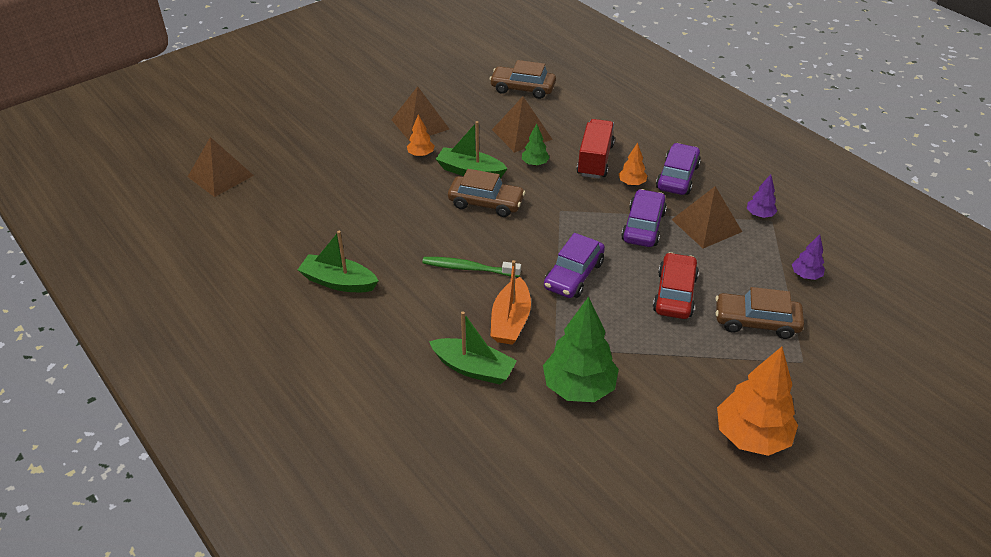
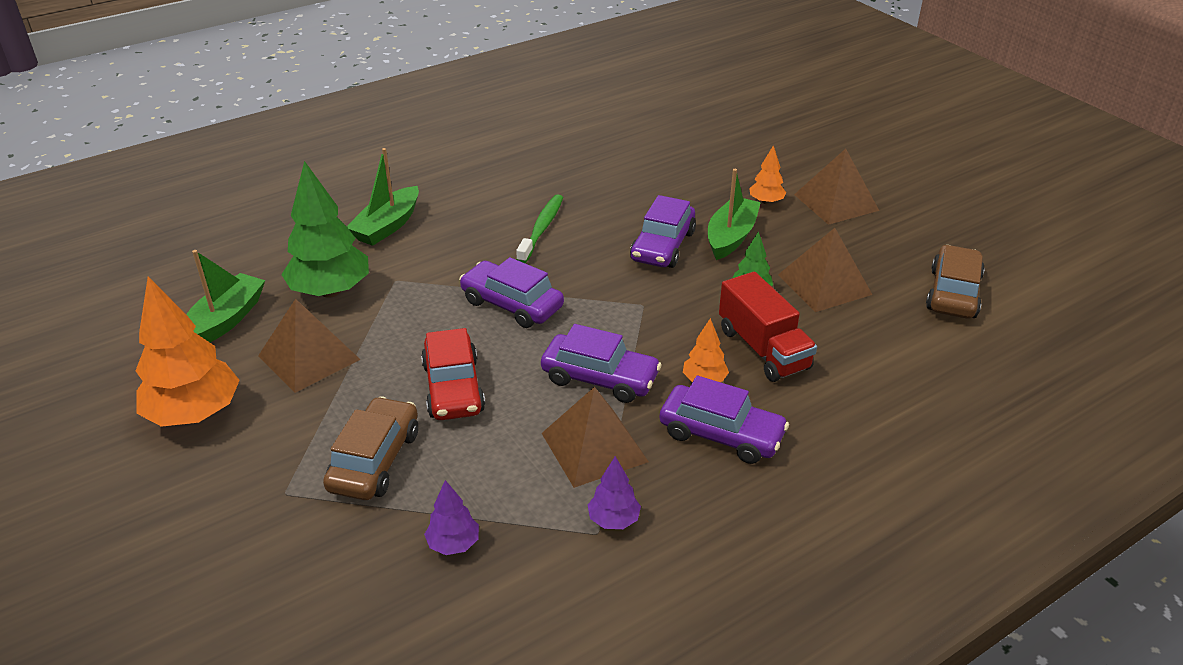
camera: 95 degrees right, 5 degrees down
(220, 176) = (718, 86): brown pyramid -> brown pyramid (309, 357)
(338, 282) = (538, 152): green boat -> green boat (225, 320)
(486, 203) = (663, 246): brown car -> purple car
(510, 321) = (448, 252): orange boat -> none
(595, 160) = (763, 349): red truck -> red truck turned 45 degrees clockwise
(674, 294) = (453, 388): red car -> red car turned 60 degrees clockwise

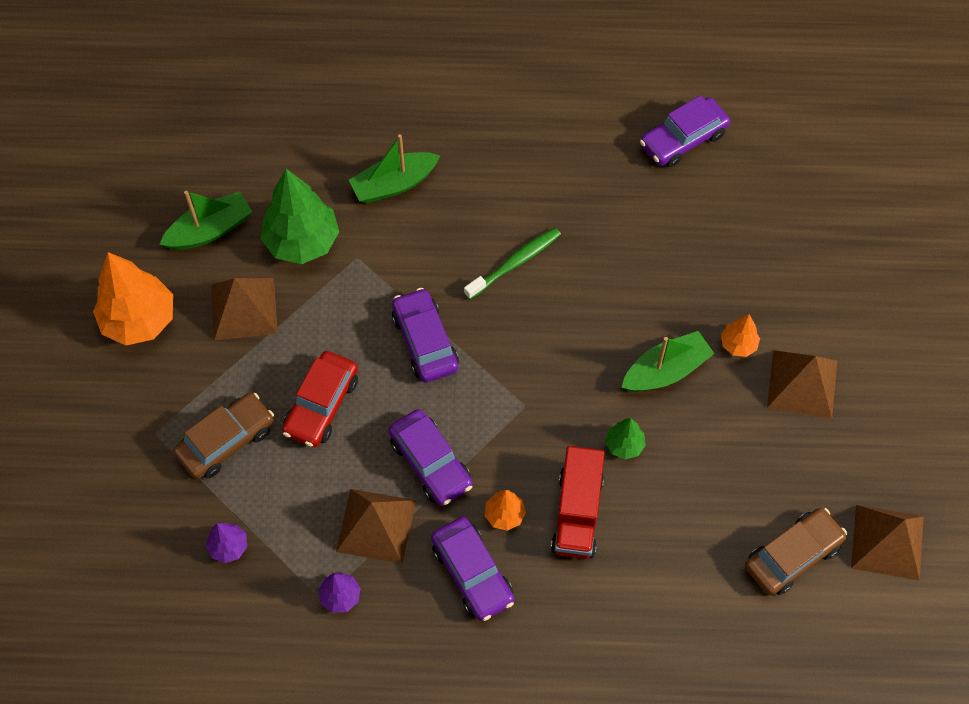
camera: 35 degrees right, 25 degrees up
(663, 246) = (598, 347): purple car -> purple car (683, 139)
(824, 284) = (692, 476): brown pyramid -> brown pyramid (887, 542)

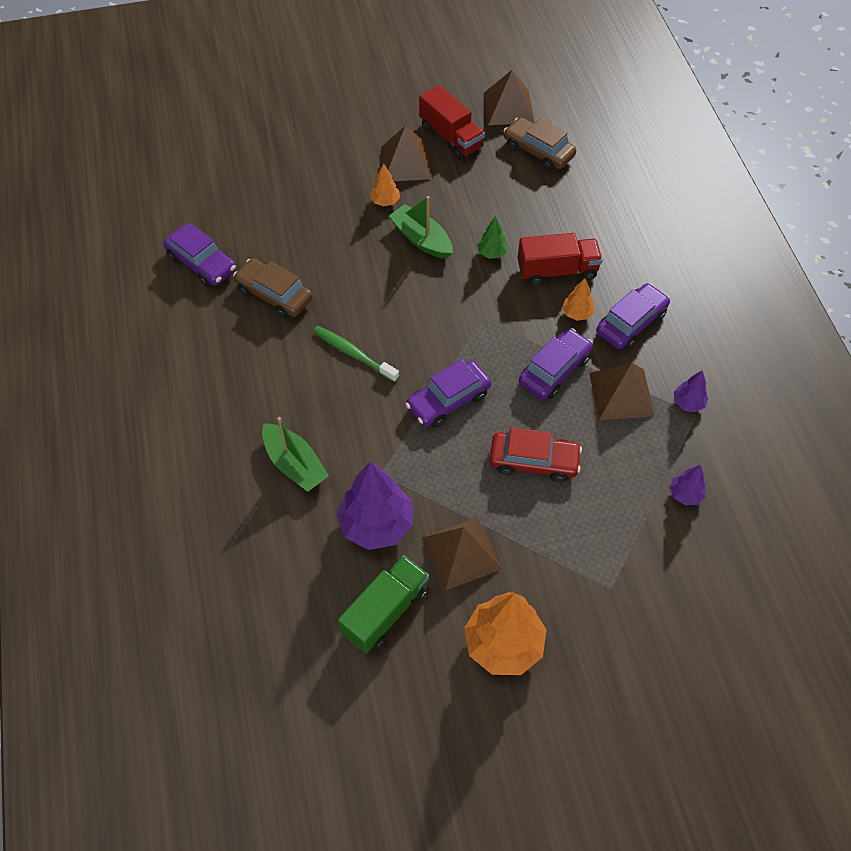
camera: 105 degrees left, 5 degrees down
(210, 230) = (385, 611): green boat -> green truck
(226, 441) = (594, 526): brown car -> brown car (274, 295)
(302, 241) = (376, 524): green tree -> purple tree
(840, 450) = (451, 137): none -> red truck

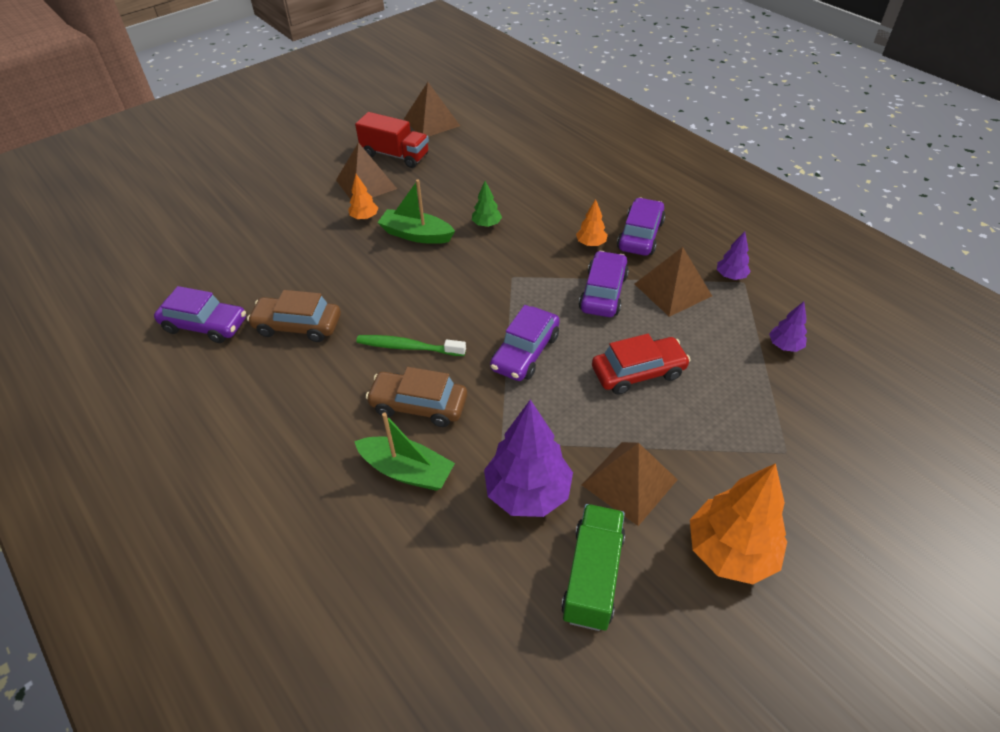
camera: 25 degrees left, 10 degrees down
(538, 151) = (477, 143): brown car -> brown car (418, 405)
(557, 270) = (551, 219): red truck -> none

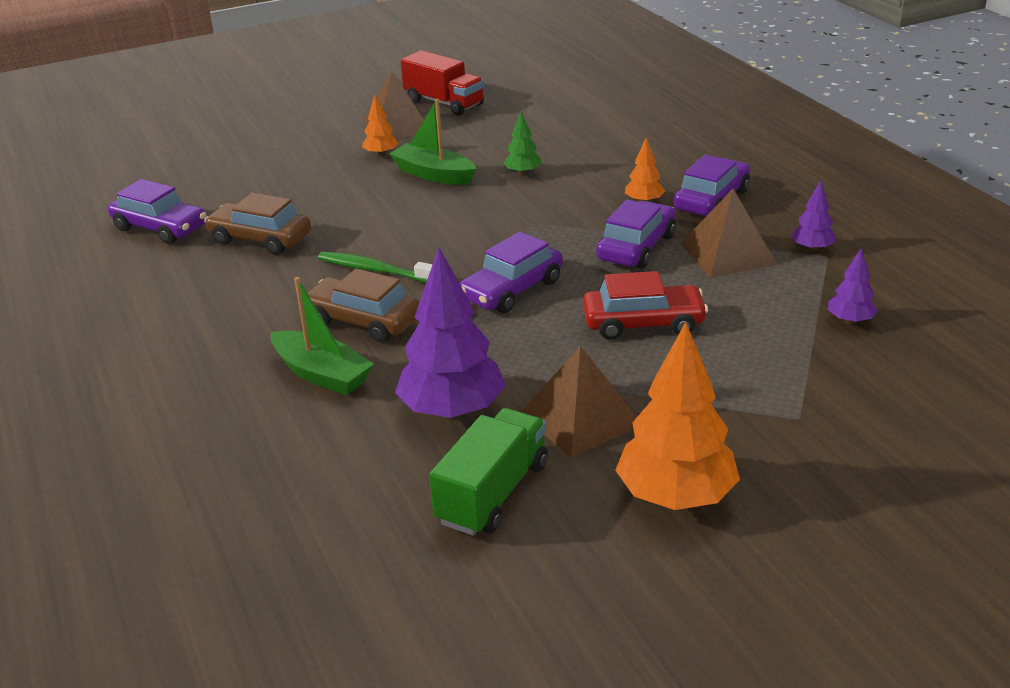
camera: 15 degrees right, 15 degrees down
(431, 122) = (502, 77): brown pyramid -> none

